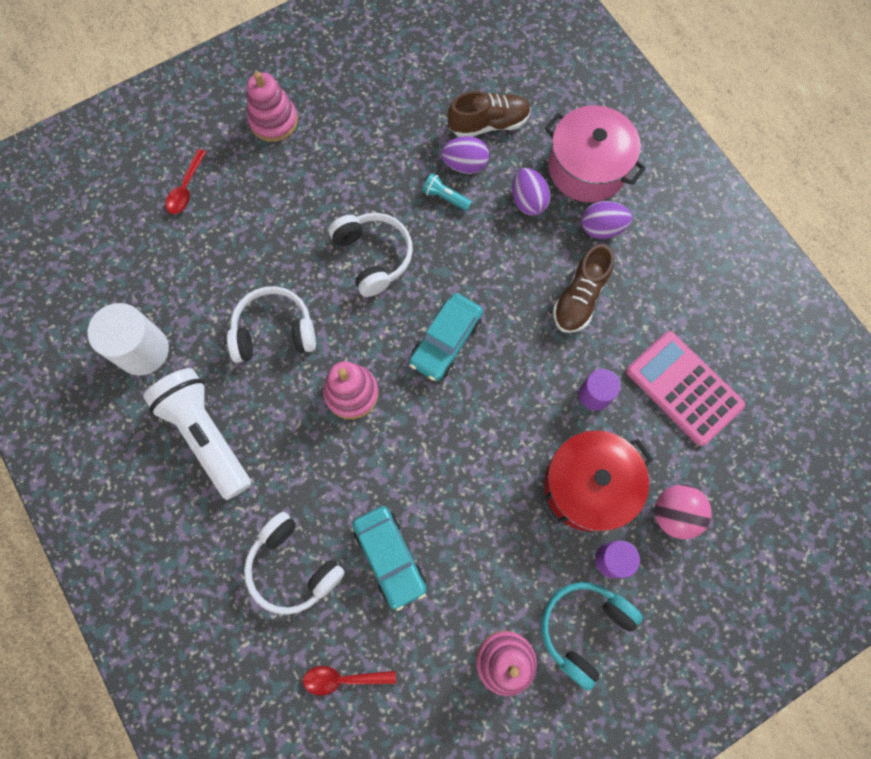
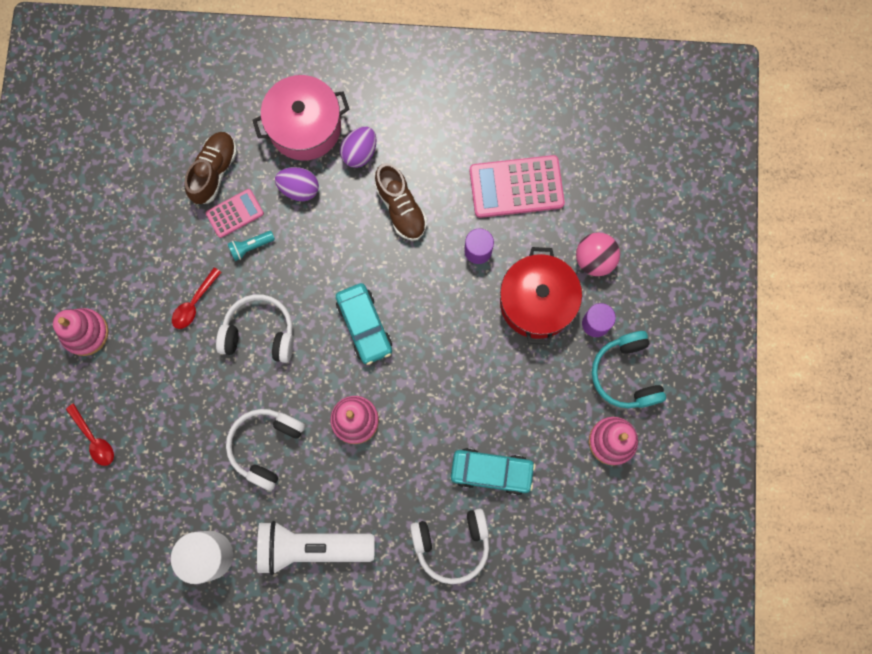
camera: 55 degrees left, 5 degrees up
(343, 678) = (550, 558): red spoon -> red spoon (194, 303)
(465, 165) = (235, 213): purple egg -> pink calculator

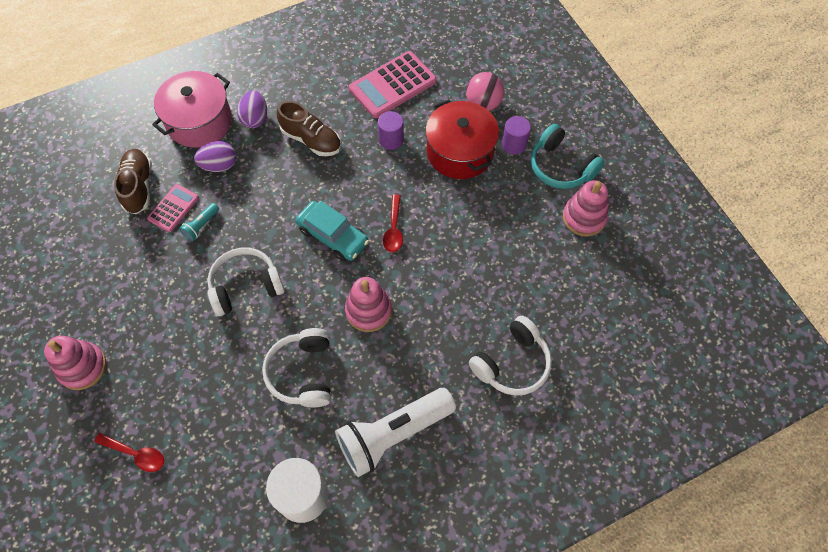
camera: 30 degrees left, 15 degrees down
(194, 303) = (174, 292): red spoon -> red spoon (394, 229)
(491, 471) = (507, 289): turquoise car -> none

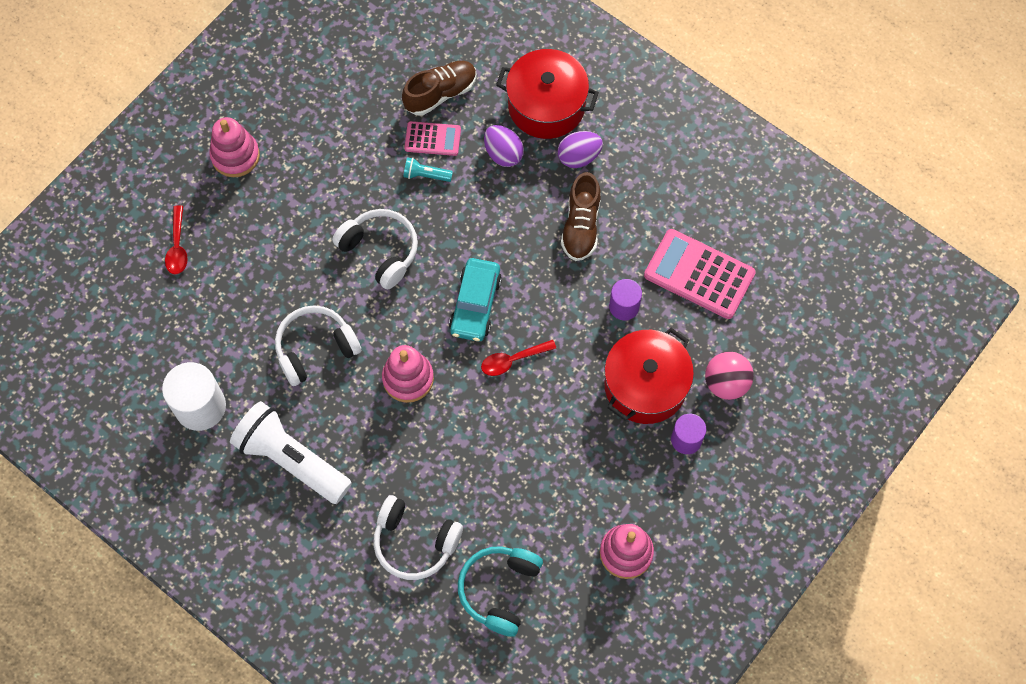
camera: 65 degrees right, 5 degrees up
(199, 121) = (546, 105): pink pot -> red pot
(561, 167) = (682, 502): turquoise headphones -> turquoise headphones (499, 590)

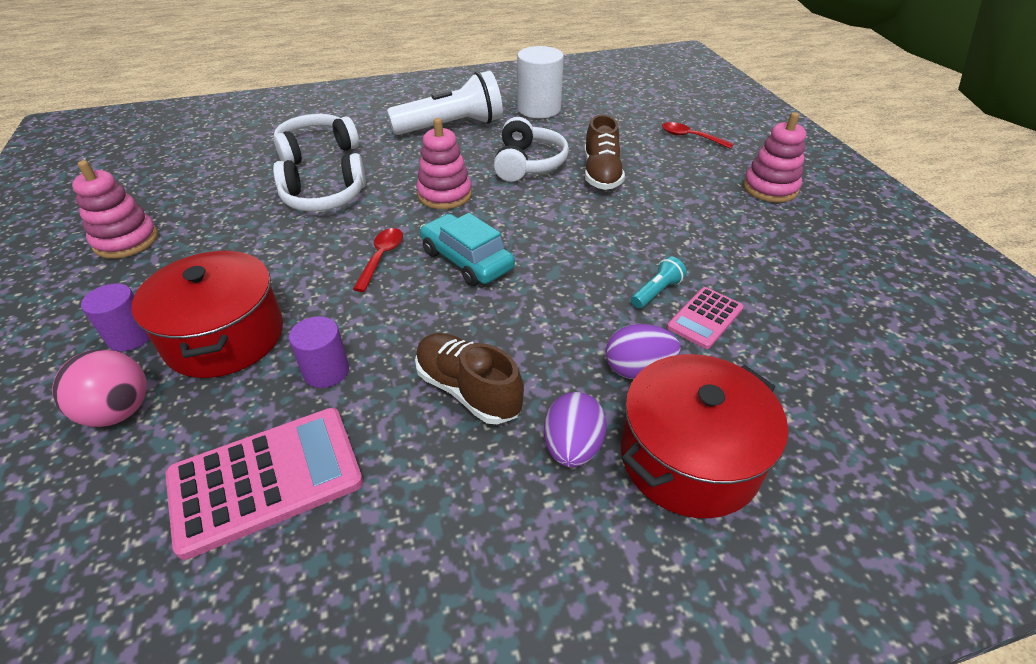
camera: 125 degrees right, 25 degrees down
(380, 251) = (589, 227): white headphones -> white headphones (324, 198)
(440, 93) = (774, 355): brown shoe -> brown shoe (601, 174)
(499, 590) = (222, 169): turquoise headphones -> none

